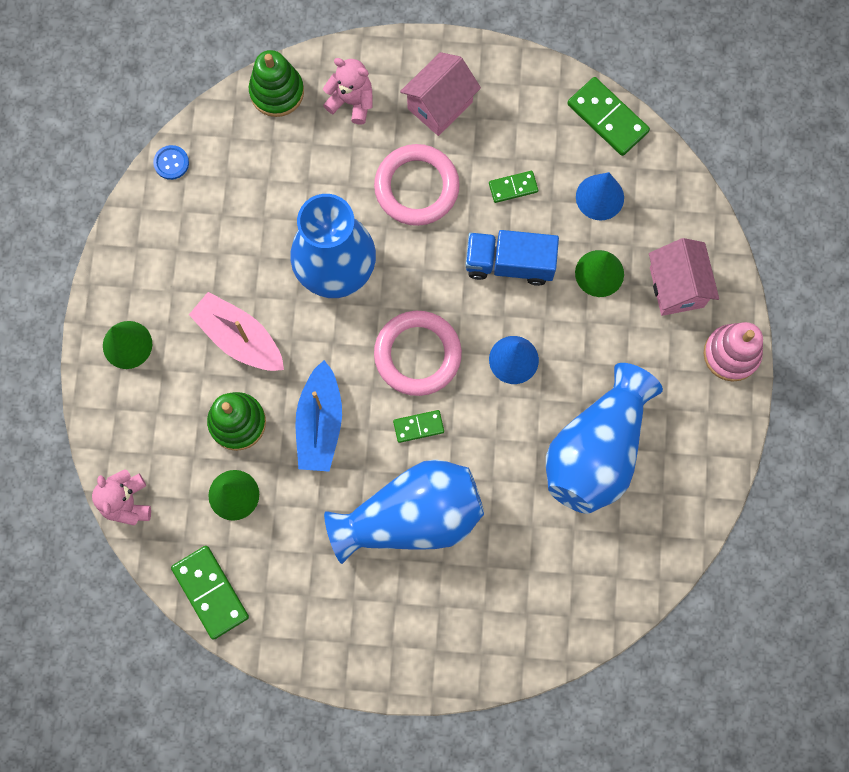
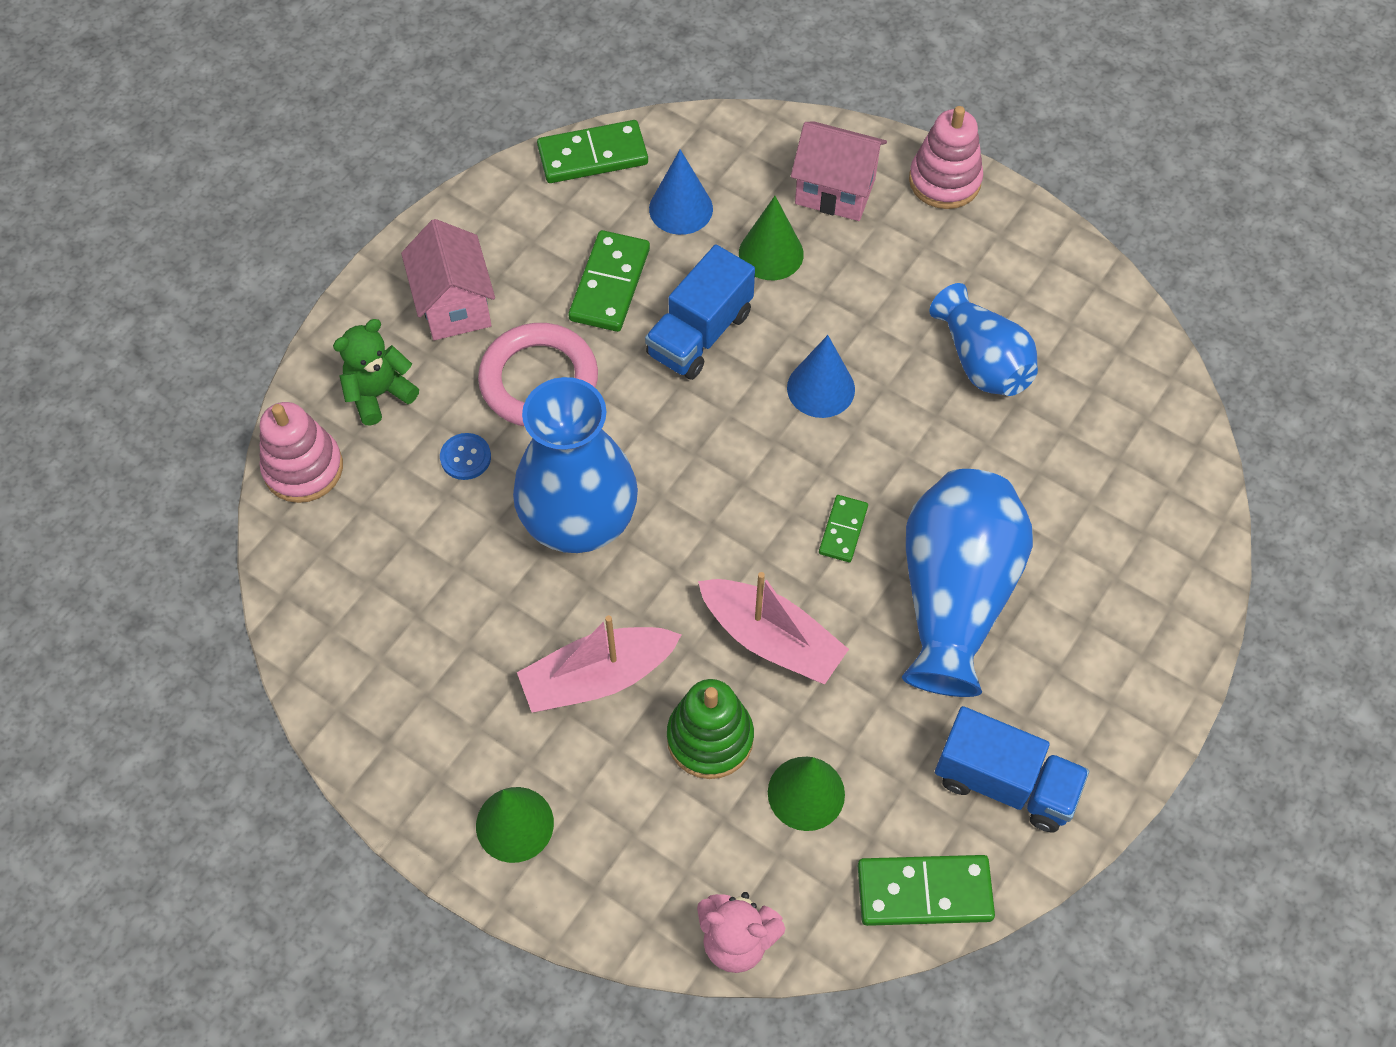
camera: 60 degrees left, 15 degrees down
(171, 163) = (303, 639): blue button -> blue button (465, 457)
(277, 92) = (303, 468): green stacking toy -> pink stacking toy
(303, 606) = (1004, 783): none -> blue truck
(320, 423) = (771, 639): blue boat -> pink boat
(351, 101) = (379, 394): pink teddy bear -> green teddy bear
(417, 354) = (750, 485): pink ring -> none
(513, 187) = (609, 284): green domino -> green domino, size x1.74
(596, 450) = (981, 361): blue vase -> blue vase, size x0.63

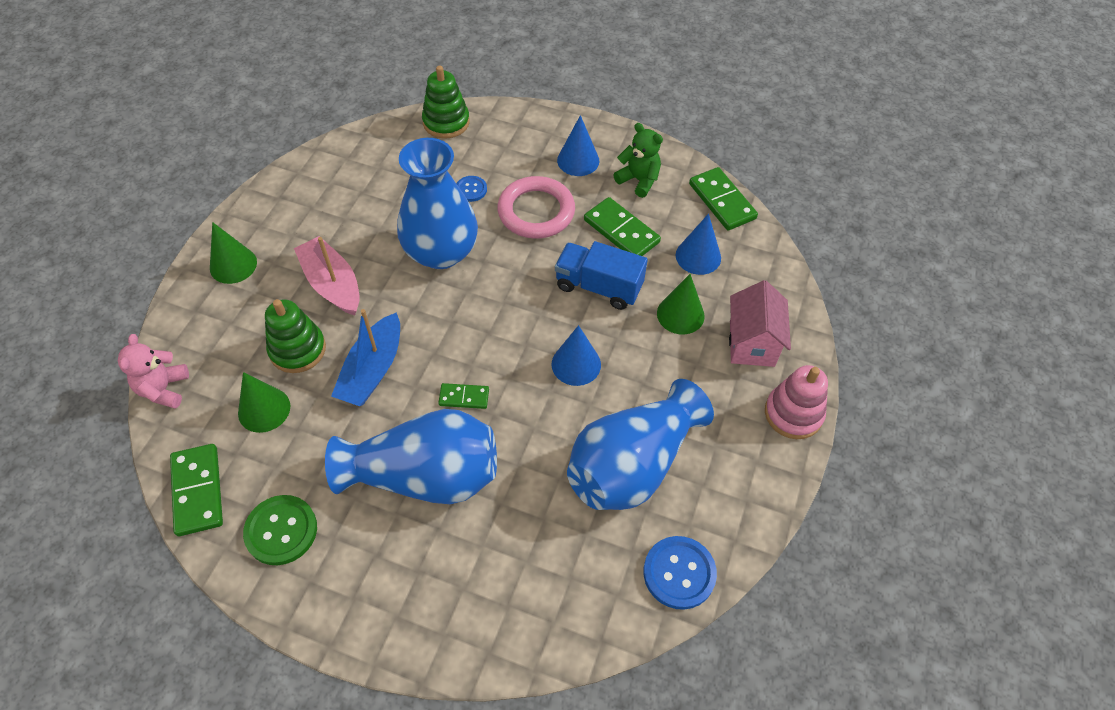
camera: 75 degrees right, 5 degrees down
(303, 468) = (446, 122): pink stacking toy -> green stacking toy
(379, 394) = (505, 141): green teddy bear -> green teddy bear (638, 180)
(454, 306) = (578, 160): pink house -> blue cone
(609, 284) = (621, 231): green domino -> green domino turned 45 degrees clockwise
(771, 639) = (372, 370): pink boat -> blue boat
(981, 361) = (632, 465): blue vase -> blue vase, size x1.58
(1004, 783) = (281, 531): blue truck -> green button
(1128, 349) = (679, 573): none -> blue button

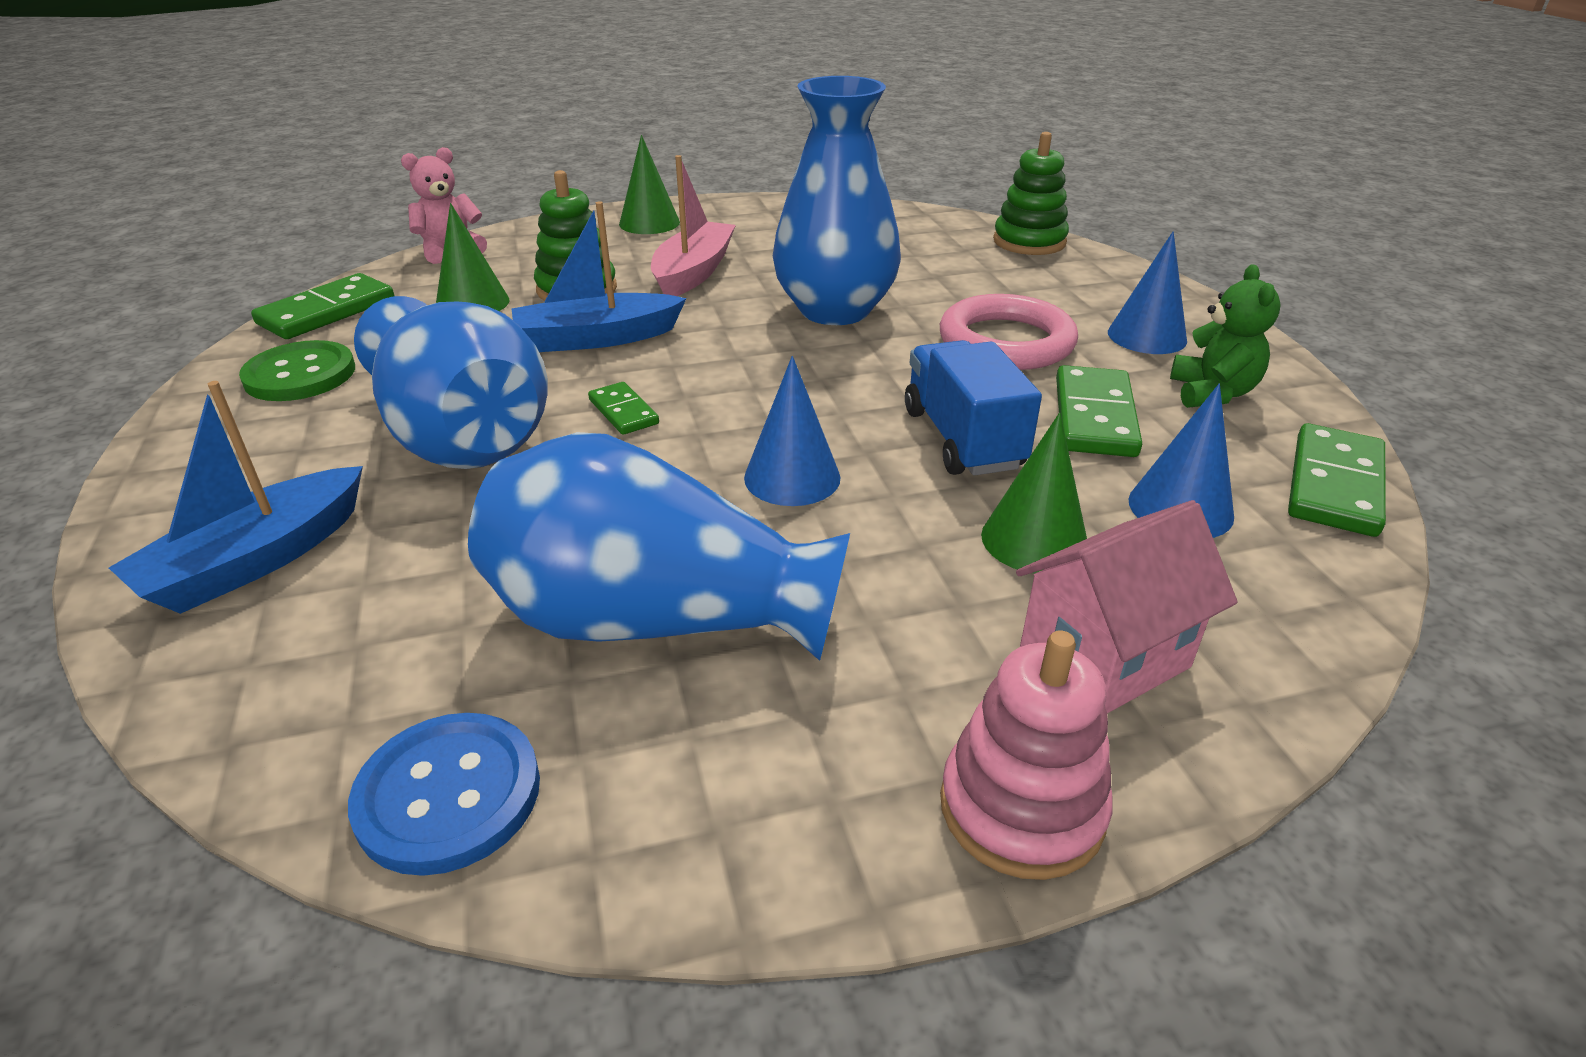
camera: 55 degrees right, 20 degrees down
(471, 189) = (961, 291): blue button -> none
(472, 600) = (257, 560): none -> blue boat

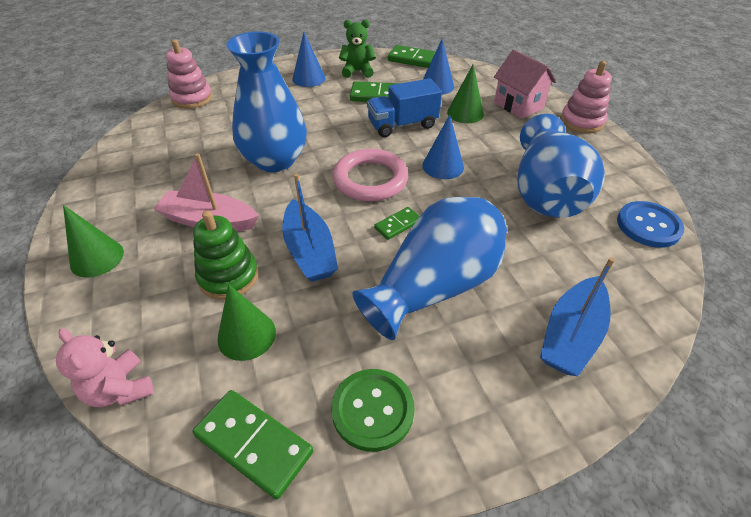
camera: 95 degrees left, 10 degrees up
(257, 560) = (571, 335): blue boat -> blue boat turned 90 degrees clockwise
(1006, 342) = (314, 111): pink ring -> pink ring (370, 179)
(1029, 242) = (192, 98): green stacking toy -> pink stacking toy

